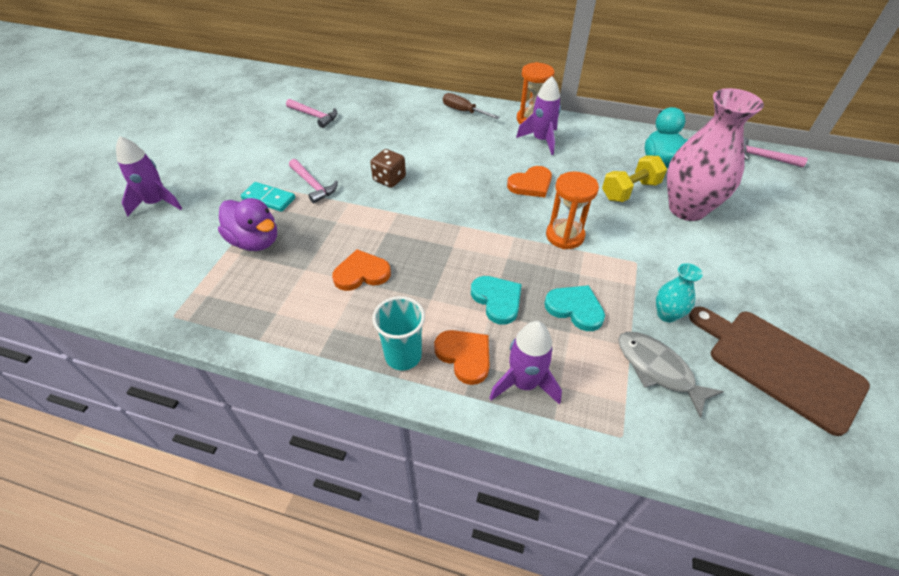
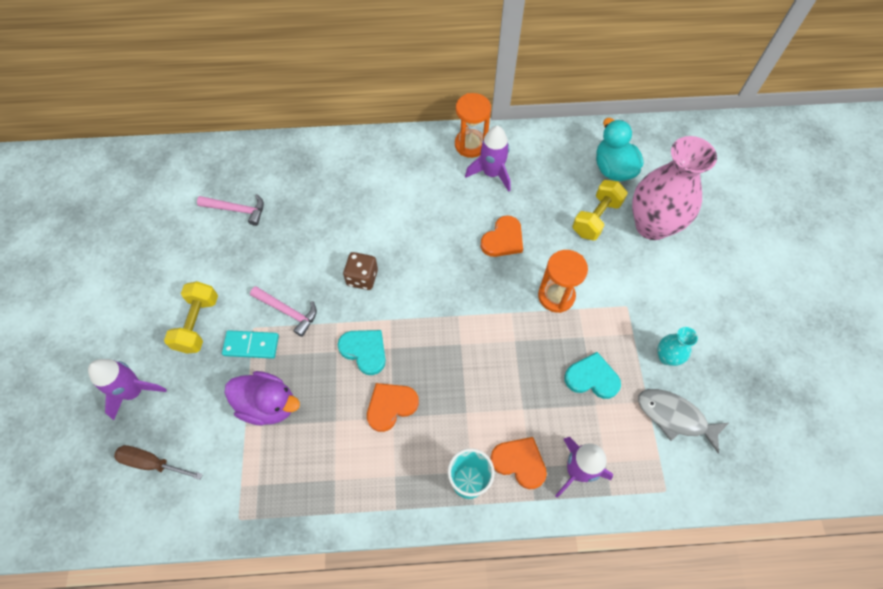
camera: 20 degrees left, 15 degrees up
(236, 174) = (198, 324): none -> yellow dumbbell
(464, 111) = (397, 153): brown screwdriver -> brown screwdriver (152, 463)
(497, 300) = (524, 392): turquoise heart -> turquoise heart (364, 351)
(763, 157) = (702, 134): pink hammer -> none
(779, 365) = (762, 378): brown cutting board -> none

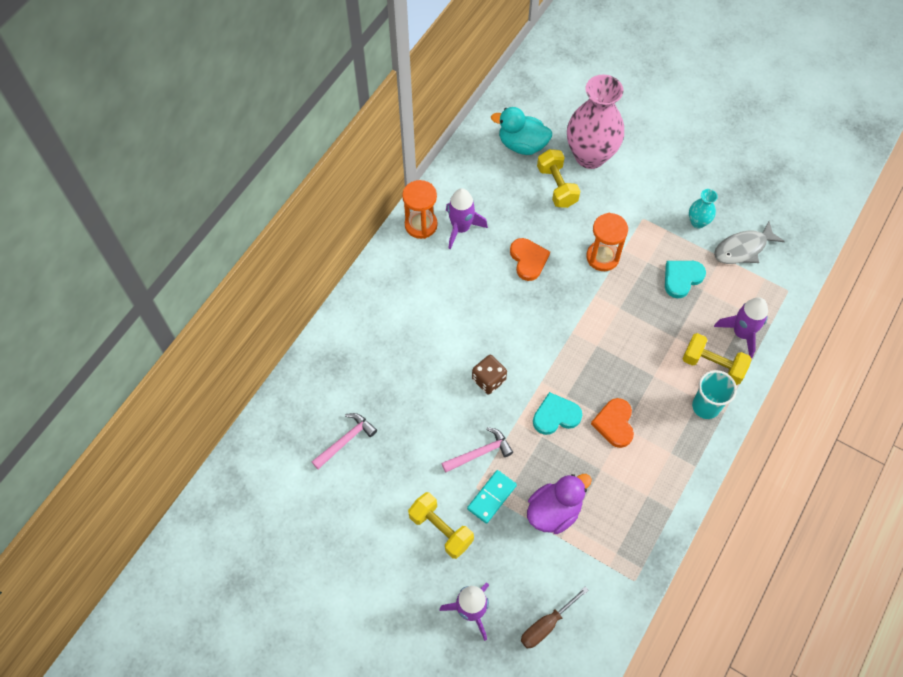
camera: 55 degrees left, 0 degrees up
(519, 462) = (713, 365): orange heart -> yellow dumbbell

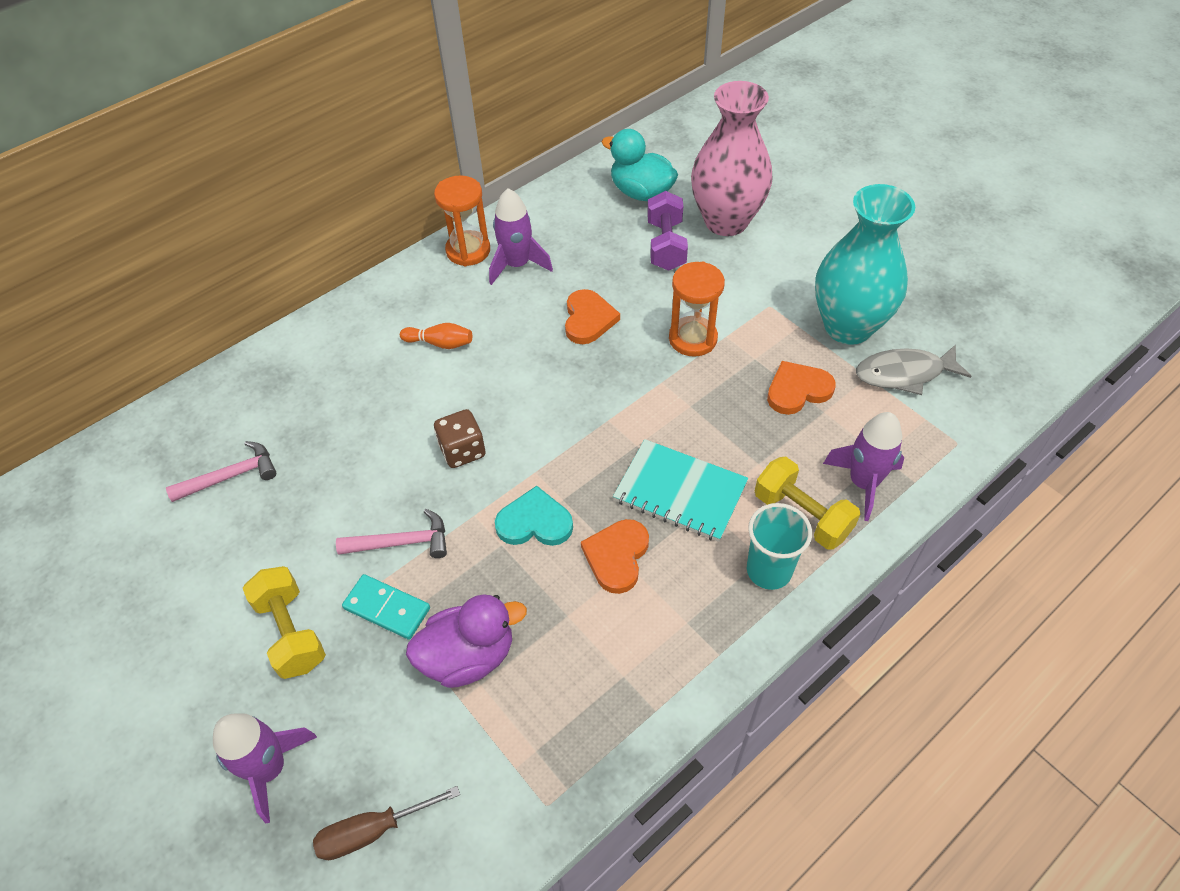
camera: 20 degrees right, 10 degrees down
(436, 305) = (440, 343): none -> orange bowling pin
(491, 497) = (387, 608): turquoise domino -> turquoise domino turned 60 degrees clockwise
(557, 186) = (666, 245): yellow dumbbell -> purple dumbbell
(636, 370) = (680, 492): none -> turquoise notebook
(682, 278) = (797, 390): turquoise heart -> orange heart
(698, 222) = (848, 327): turquoise vase -> turquoise vase, size x2.22

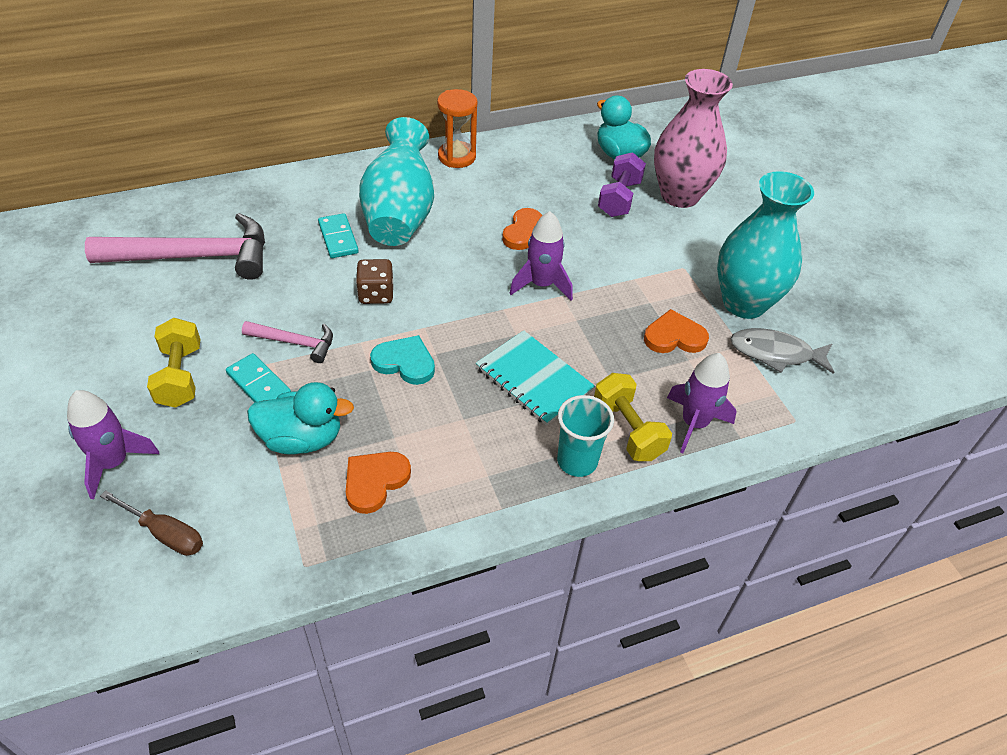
camera: 15 degrees right, 5 degrees down
(231, 476) = (195, 257): pink hammer -> pink hammer, size x2.02
(373, 830) = (164, 533): brown screwdriver -> brown screwdriver turned 150 degrees counterclockwise
(385, 396) = (338, 238): none -> turquoise domino
(440, 343) = (400, 214): orange bowling pin -> turquoise vase
(468, 656) = (302, 439): purple duck -> turquoise duck
(517, 265) = (490, 178): purple rocket -> purple rocket (541, 285)
(617, 556) = (457, 409): orange heart -> orange heart (375, 481)
(693, 338) = (605, 272): orange hourglass -> none

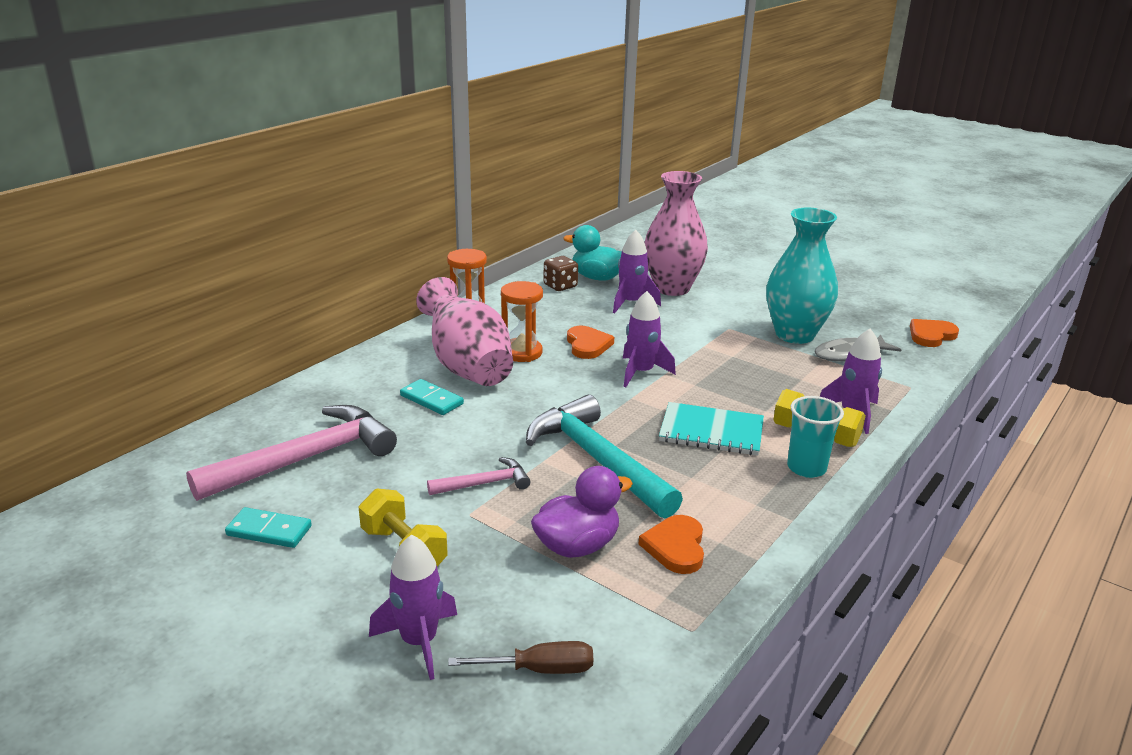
camera: 30 degrees left, 20 degrees down
(259, 384) = (489, 525): turquoise domino -> turquoise domino (269, 531)
(302, 439) = (577, 546): turquoise duck -> purple duck
(376, 294) = (515, 425): brown dice -> brown dice (560, 286)
(400, 214) = (467, 367): turquoise vase -> pink vase
(405, 362) = (597, 460): turquoise heart -> turquoise hammer
(460, 217) = (522, 352): none -> orange hourglass
(619, 198) = (631, 303): purple dumbbell -> purple rocket
(674, 337) = (775, 370): orange heart -> orange heart (931, 335)

